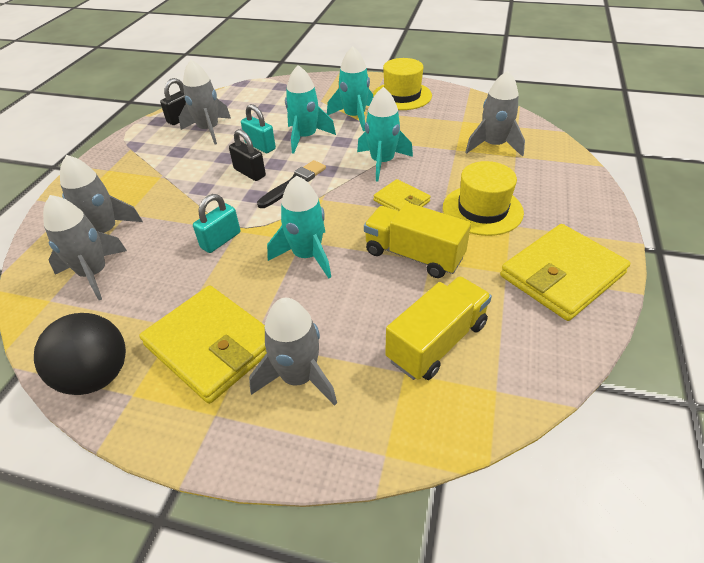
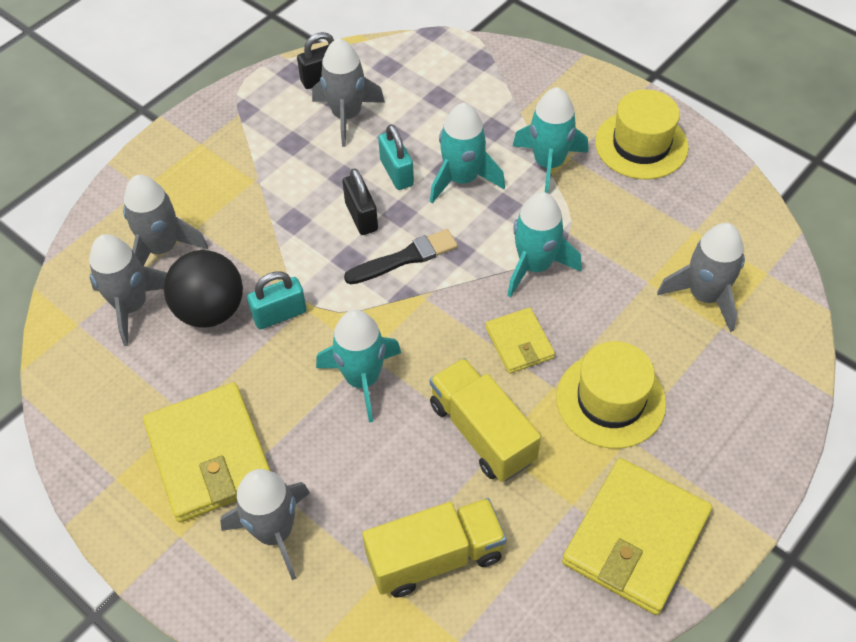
camera: 25 degrees right, 10 degrees up
(97, 376) = (92, 441): black ball -> black ball (210, 310)
(562, 275) = (636, 538): yellow wallet -> yellow wallet turned 45 degrees counterclockwise

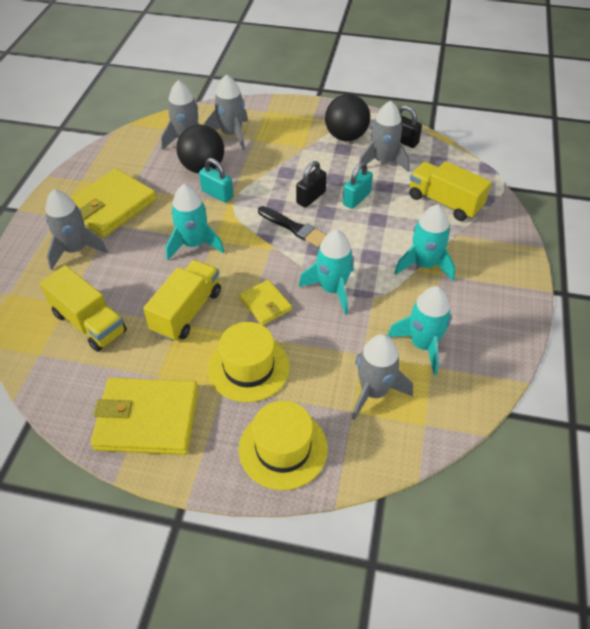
camera: 60 degrees right, 5 degrees down
(270, 128) = (346, 136): none -> black ball
(461, 96) = (444, 202): none -> yellow truck
(462, 179) = (376, 229): turquoise rocket -> turquoise rocket (423, 345)
(519, 343) = (265, 304): yellow wallet -> yellow wallet turned 75 degrees counterclockwise
(641, 145) = (485, 307): yellow hat -> yellow hat (283, 448)

